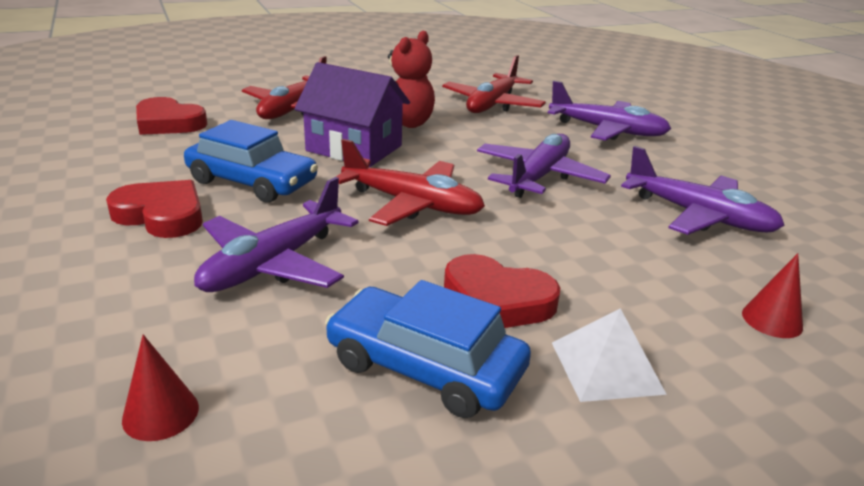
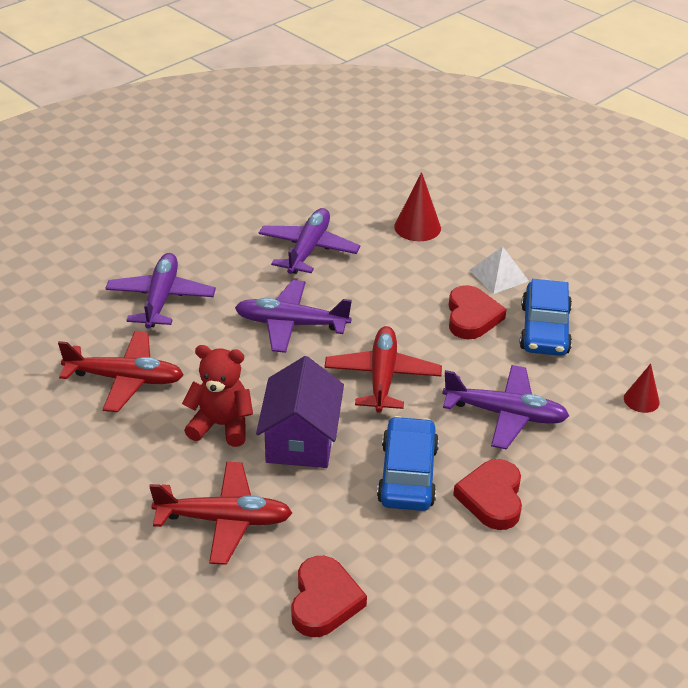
camera: 110 degrees left, 10 degrees up
(772, 320) = (417, 227): red cone -> red cone, size x1.56

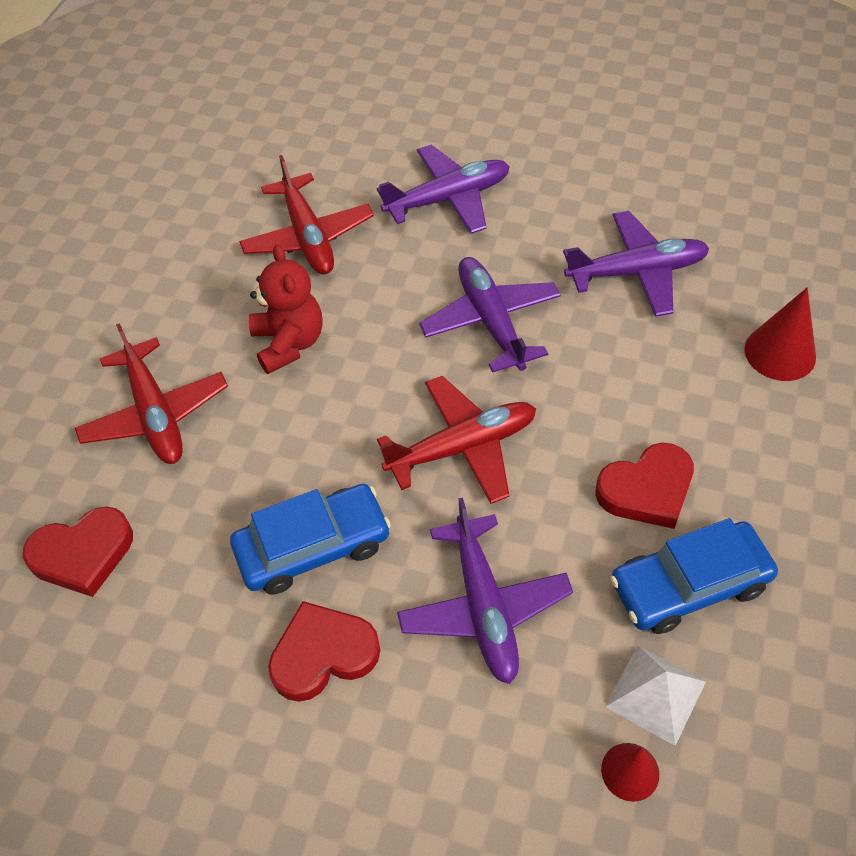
camera: 65 degrees right, 15 degrees up
(301, 439) = (309, 420): purple house -> none
(499, 275) = (759, 484): white pyramid -> white pyramid (655, 694)

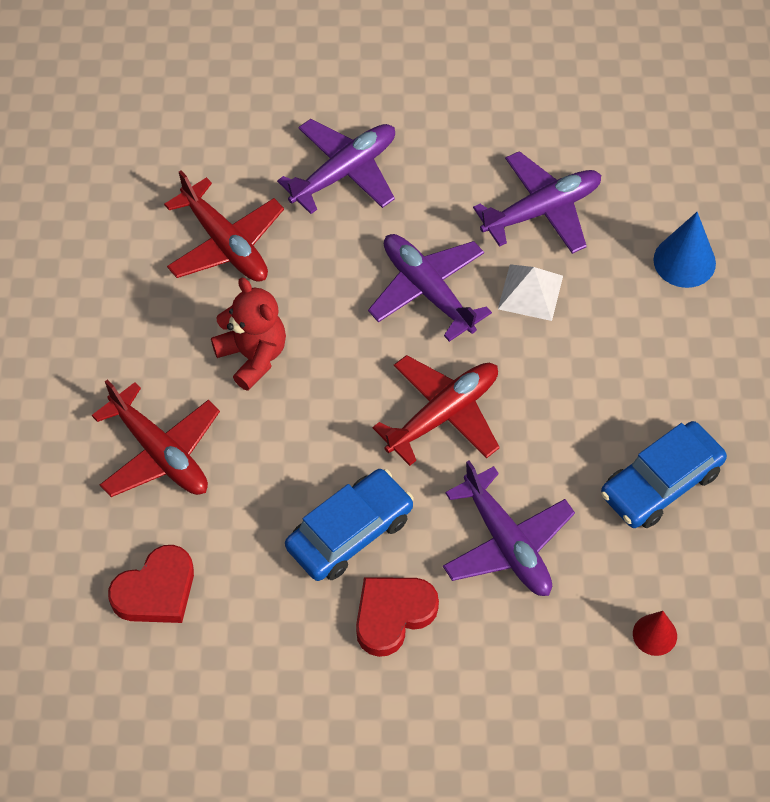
camera: 20 degrees left, 5 degrees up
(647, 490) = (607, 413): red heart -> none
(655, 694) = (658, 573): white pyramid -> white pyramid (530, 292)
(780, 353) = (684, 261): red cone -> blue cone

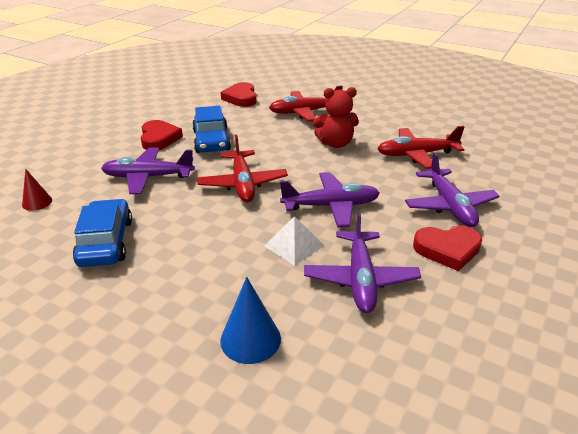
camera: 120 degrees right, 25 degrees down
(438, 152) = (447, 249): none -> red heart

